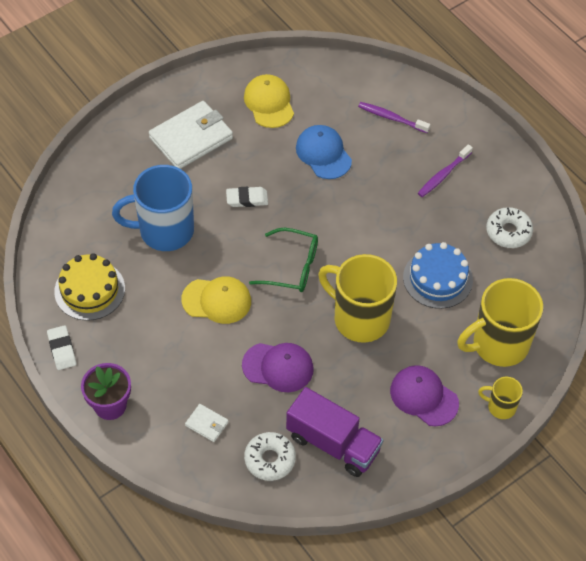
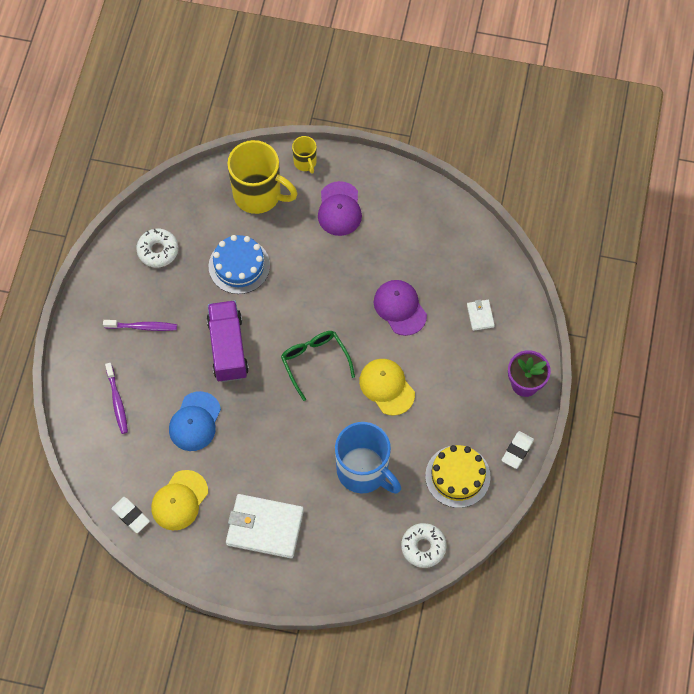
camera: 130 degrees left, 10 degrees up
(247, 199) = (284, 439): white eraser -> white eraser (131, 516)
(270, 459) = (467, 260): white donut -> white donut (423, 547)
(333, 443) = (422, 234): purple truck -> purple truck (228, 348)
(359, 318) = (316, 289): yellow mug -> none

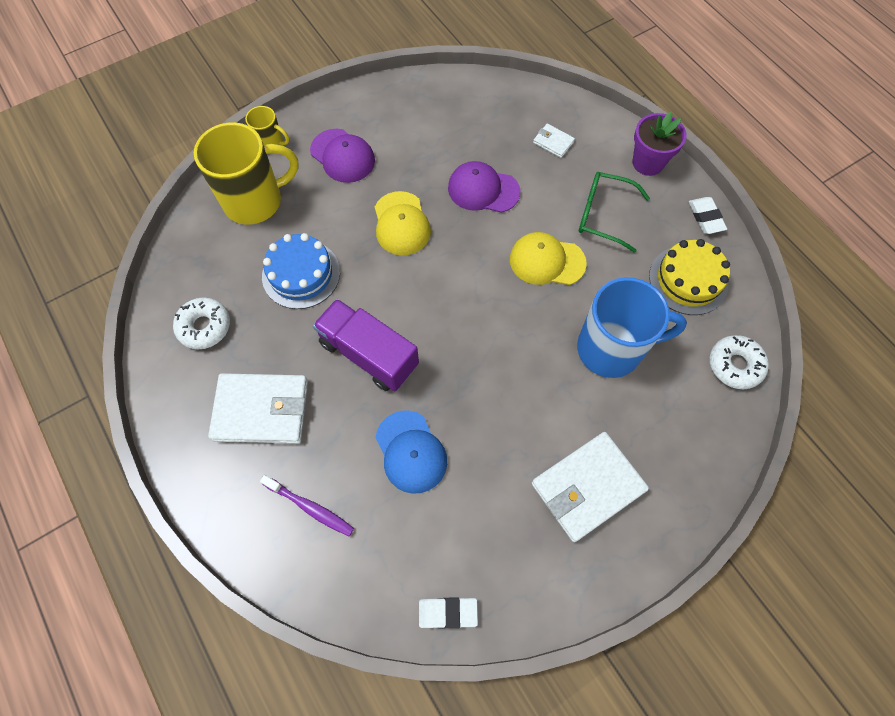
camera: 45 degrees left, 0 degrees up
(142, 327) = (261, 410): purple toothbrush -> white wallet
(179, 500) = (479, 545): yellow cap -> yellow cap (401, 224)
(315, 362) = (462, 295): green glasses -> green glasses (604, 215)

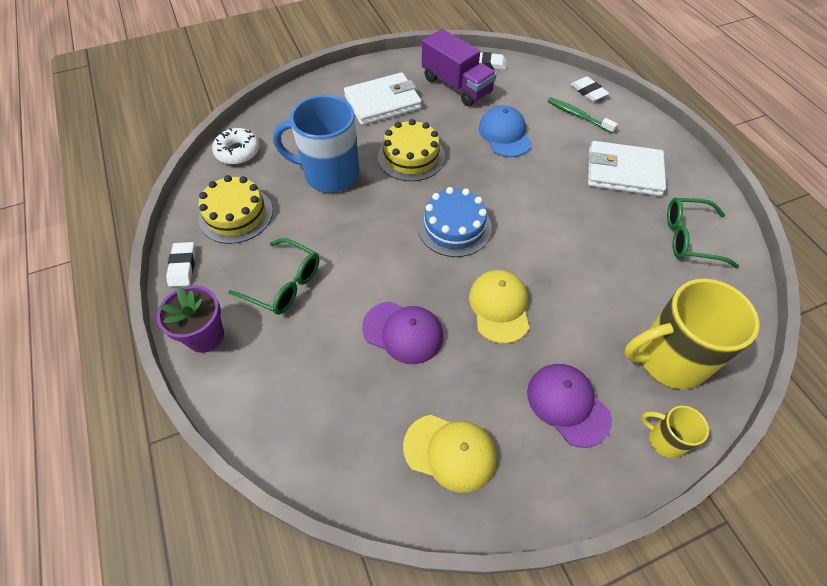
camera: 170 degrees left, 10 degrees down
(204, 327) = (690, 238): white donut -> green glasses
(291, 567) = (588, 92): none -> white eraser
(301, 274) = (604, 271): blue cake -> blue cake (454, 227)
(310, 507) = (578, 116): purple toothbrush -> green toothbrush
(369, 354) = (536, 197): purple truck -> purple truck (456, 86)
(524, 392) = (411, 156): none -> yellow cake
(546, 261) = (359, 248): yellow cap -> yellow cap (450, 452)
(553, 142) = (302, 381): white wallet -> none

